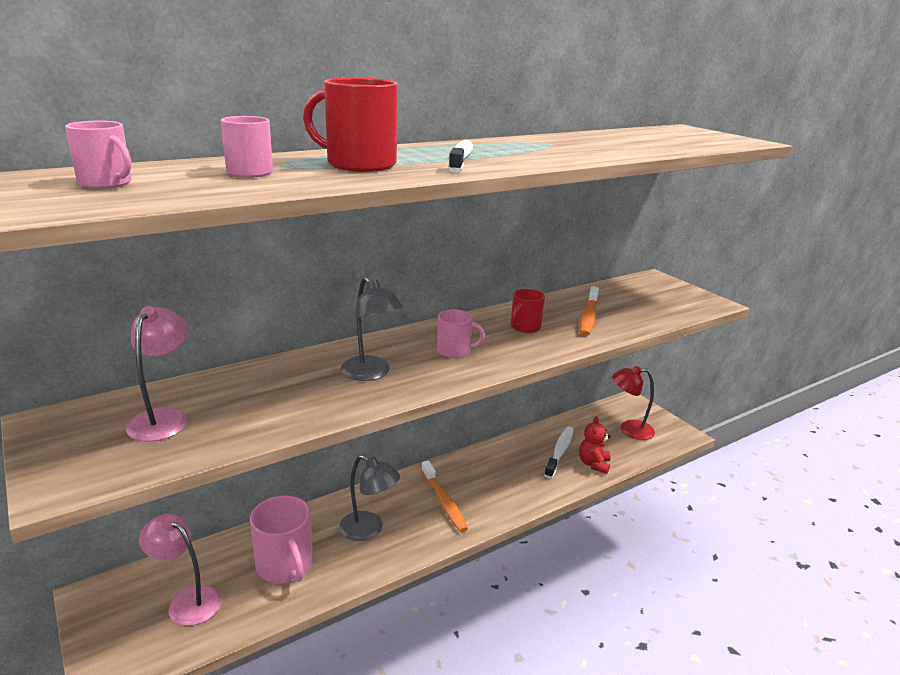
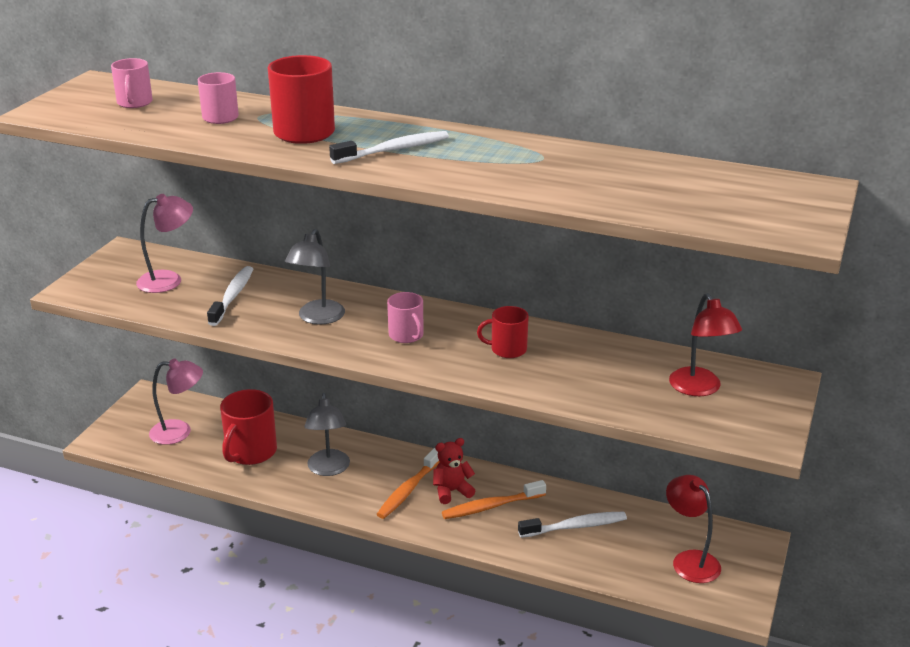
camera: 55 degrees right, 5 degrees up
(187, 601) = (179, 432): pink lamp -> pink lamp turned 90 degrees clockwise
(262, 397) = (233, 296): none -> white toothbrush
(285, 565) = (250, 452): pink mug -> red mug
(588, 317) = (587, 374): orange toothbrush -> orange toothbrush (491, 506)
(593, 464) = (583, 557): red teddy bear -> red teddy bear (452, 491)
(641, 298) = (699, 389): none -> red lamp

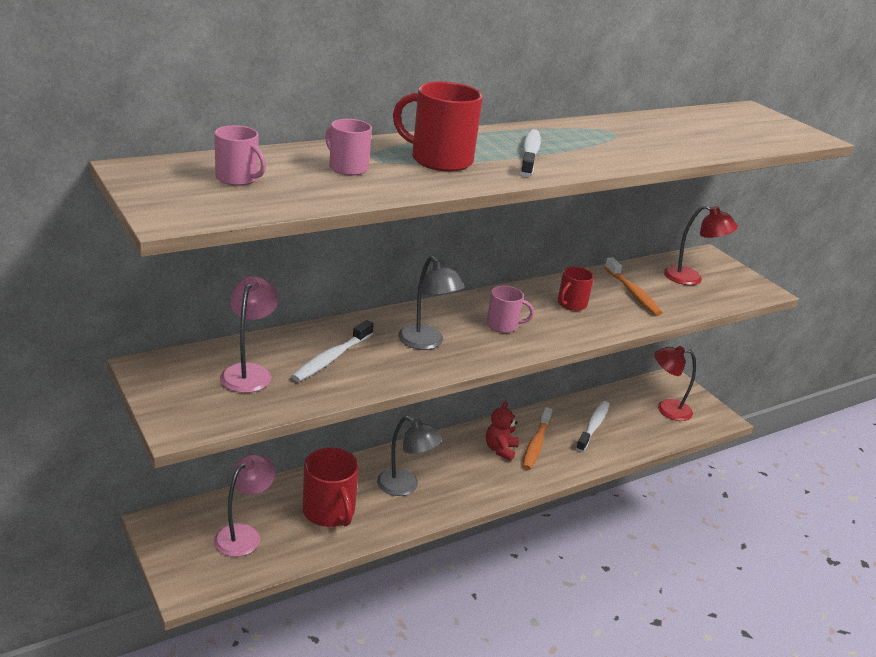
camera: 55 degrees left, 0 degrees up
(233, 296) = (331, 358): white toothbrush -> white toothbrush turned 105 degrees counterclockwise
(408, 490) = (476, 466): orange toothbrush -> orange toothbrush (633, 293)

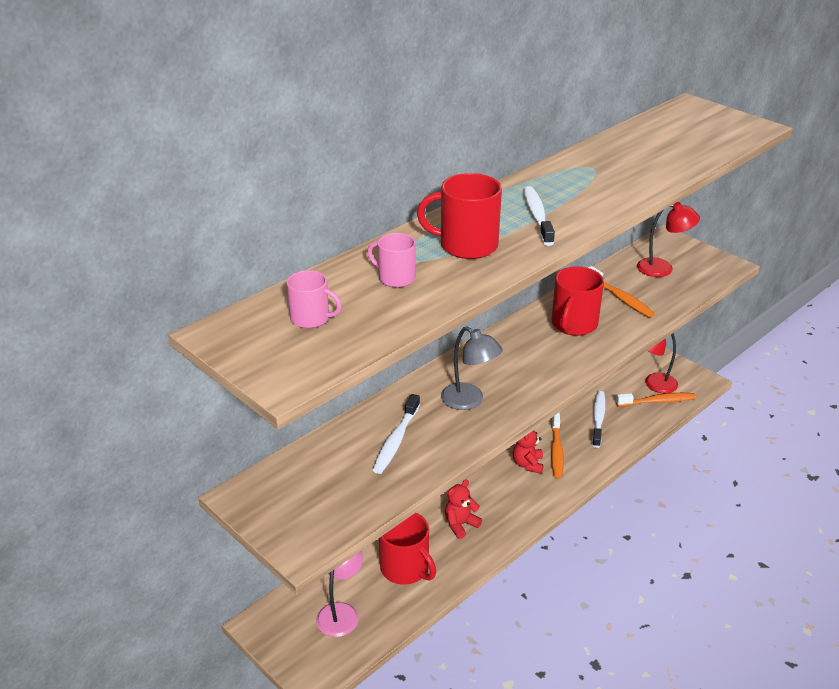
camera: 10 degrees left, 5 degrees up
(249, 372) = (332, 475): pink lamp -> none
(405, 486) = (460, 524): grey lamp -> red teddy bear
(503, 325) = (526, 363): pink mug -> none
(571, 304) = (573, 324): red mug -> red mug, size x1.65
(664, 425) = (658, 401): none -> orange toothbrush

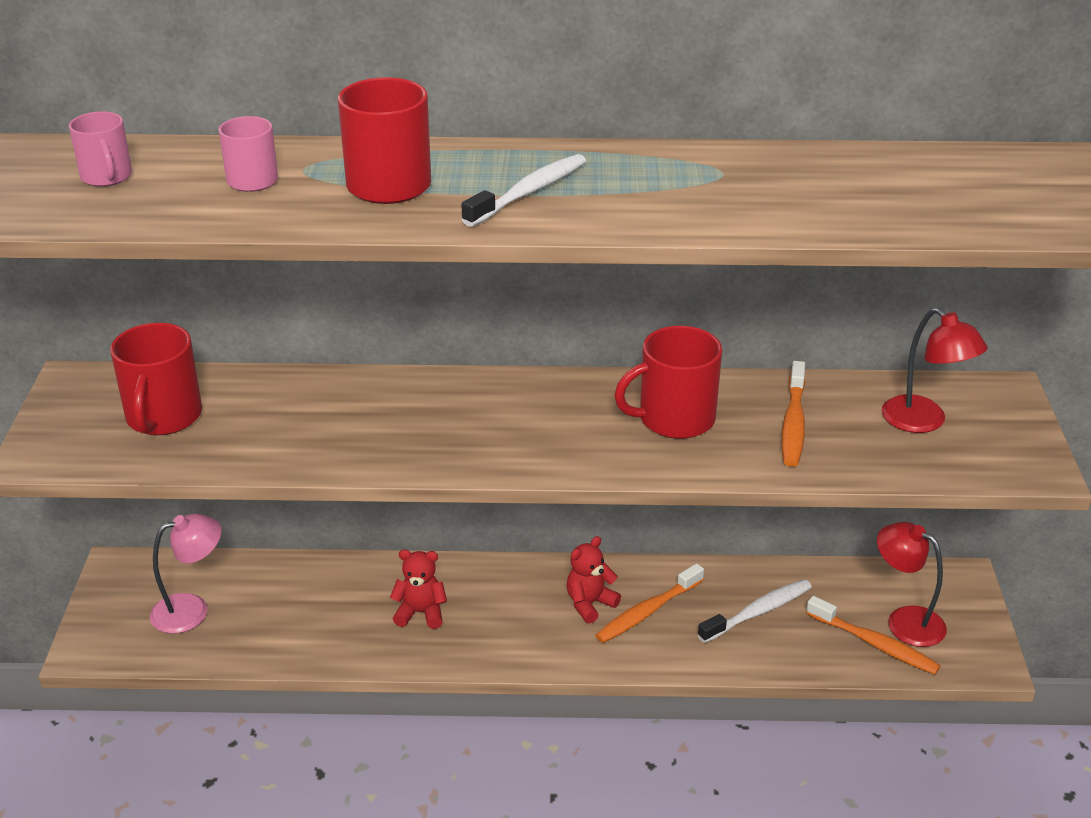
camera: 45 degrees right, 0 degrees up
(396, 440) = (274, 418): white toothbrush -> none
(405, 568) = (305, 614): red mug -> red mug (163, 417)
(469, 401) = (409, 426): grey lamp -> none

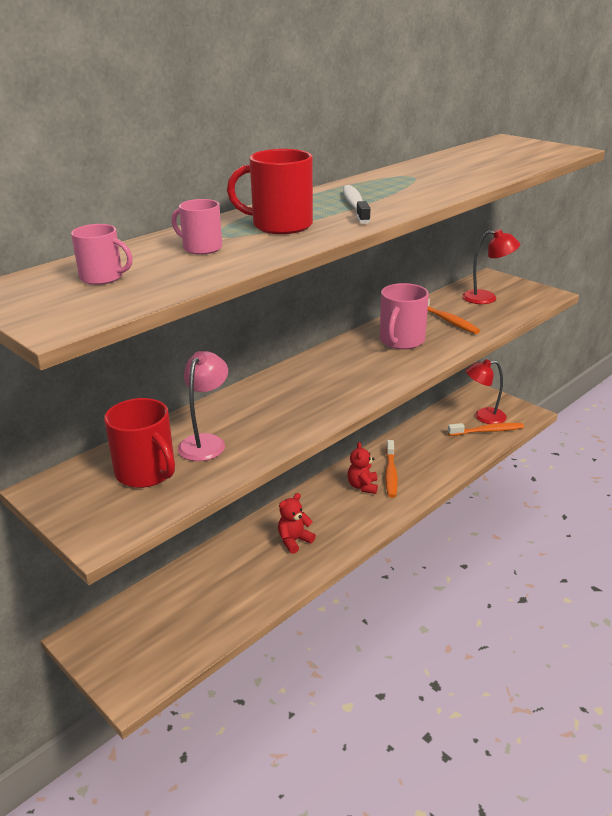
camera: 45 degrees left, 5 degrees down
(191, 609) = (166, 625): pink lamp -> pink lamp (206, 442)
(674, 419) = (401, 341): red mug -> pink mug
(758, 612) = (431, 446): white toothbrush -> none

